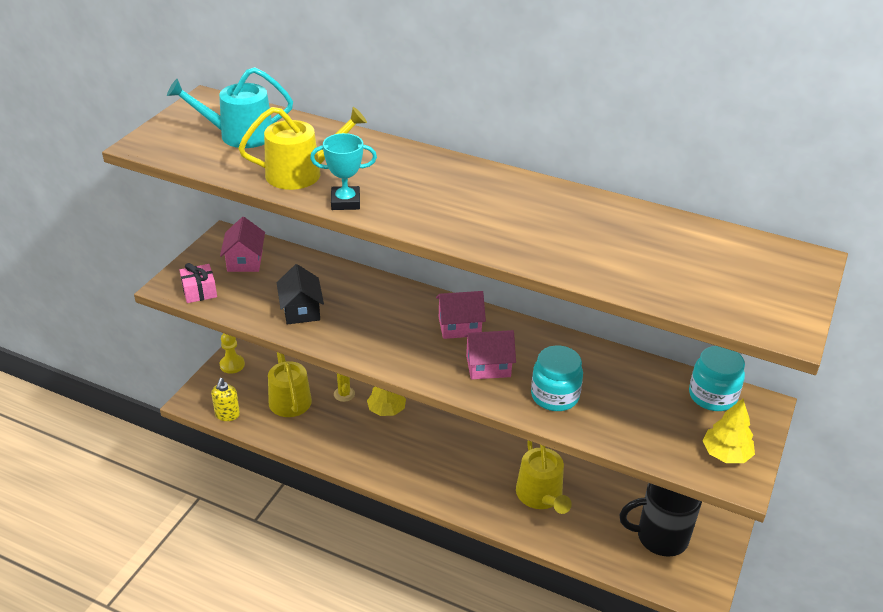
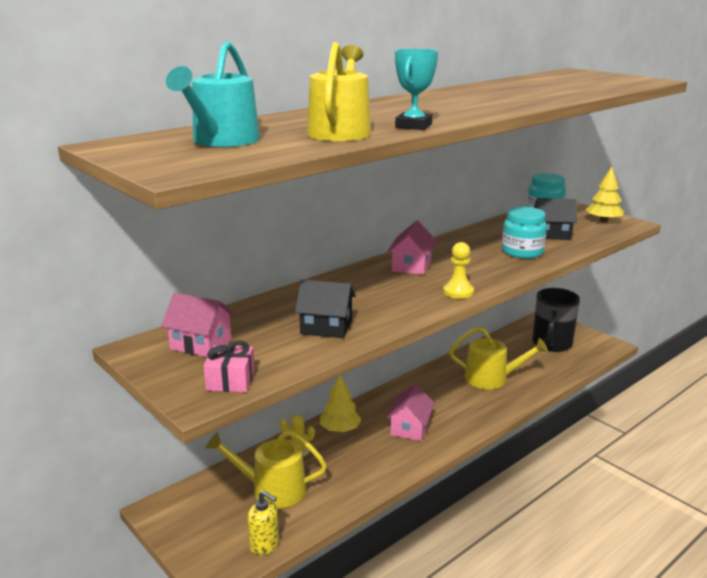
camera: 65 degrees left, 15 degrees down
(232, 365) = (179, 523): yellow pawn -> yellow pawn (458, 292)
(488, 366) = (472, 266): pink house -> pink house (410, 428)
(633, 412) = (552, 234): none -> black house

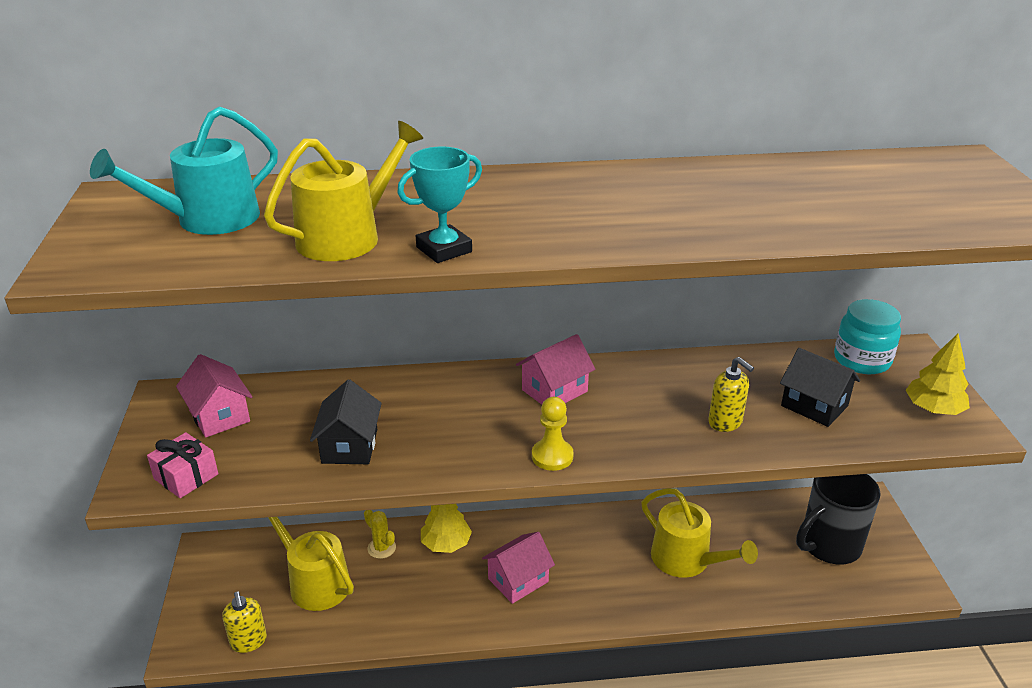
camera: 35 degrees right, 10 degrees up
(326, 327) = (349, 446): black house -> black house turned 45 degrees clockwise
(522, 252) = (725, 422): turquoise jar -> yellow soap dispenser

